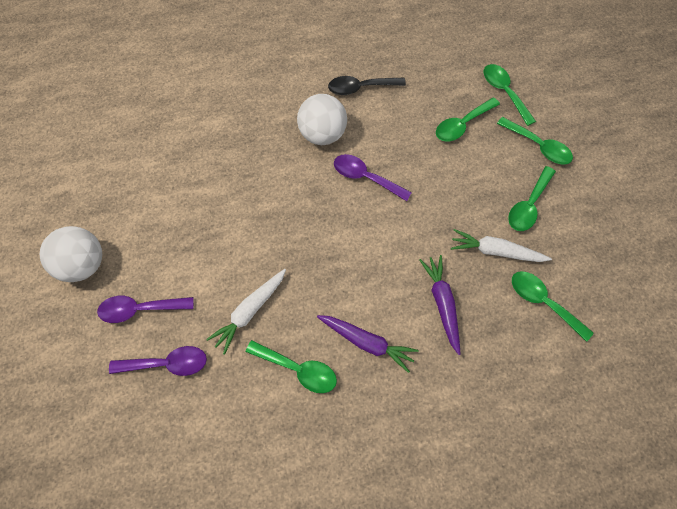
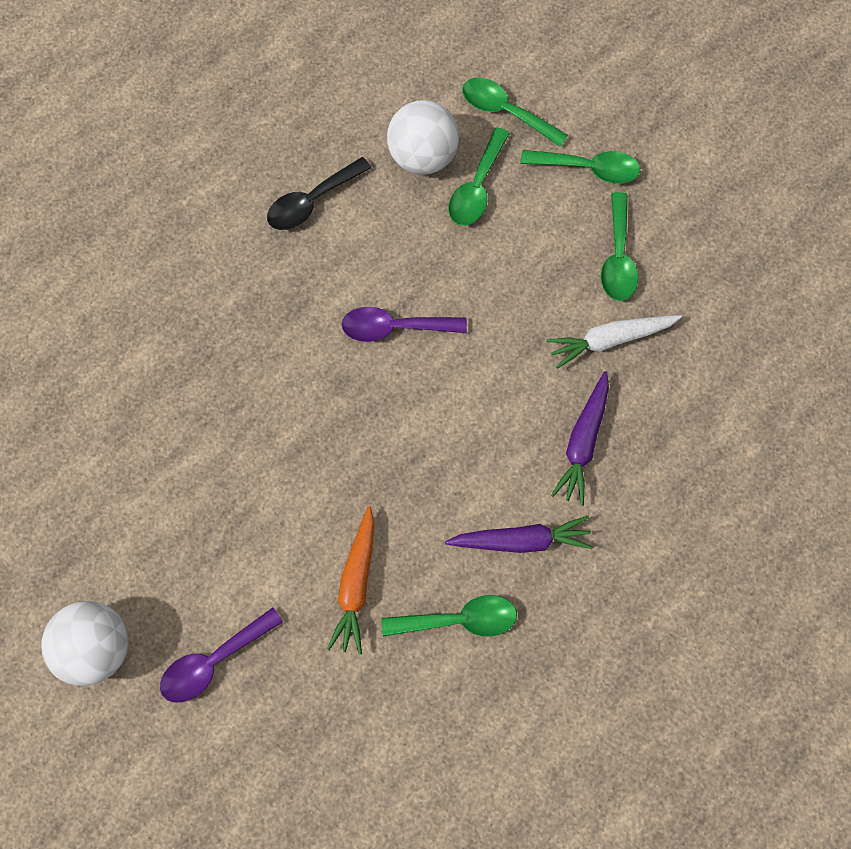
camera: 30 degrees left, 5 degrees up
(167, 363) = (294, 707): purple spoon -> none
(250, 311) = (356, 584): white carrot -> orange carrot
(322, 134) = (301, 296): white ball -> white ball (423, 156)
(442, 303) = (583, 442): purple carrot -> purple carrot turned 120 degrees counterclockwise
(543, 302) = (698, 375): green spoon -> none

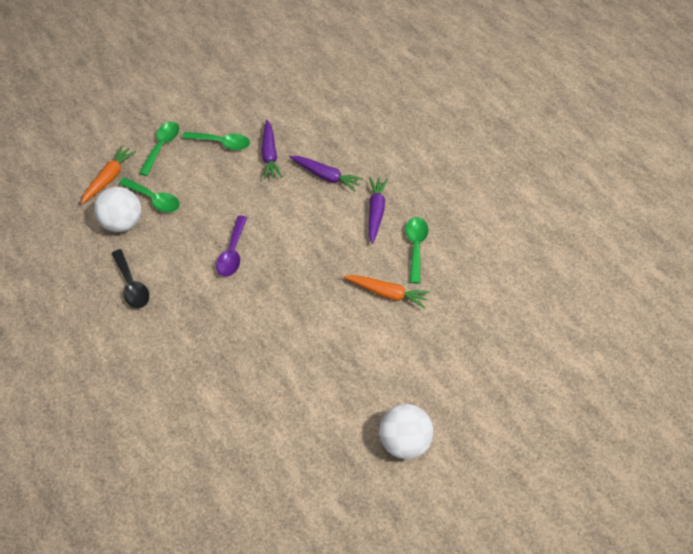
camera: 80 degrees left, 15 degrees down
(213, 661) = (422, 373): purple spoon -> none
(505, 111) = (109, 178): green spoon -> orange carrot
(610, 340) = (270, 154): white carrot -> purple carrot

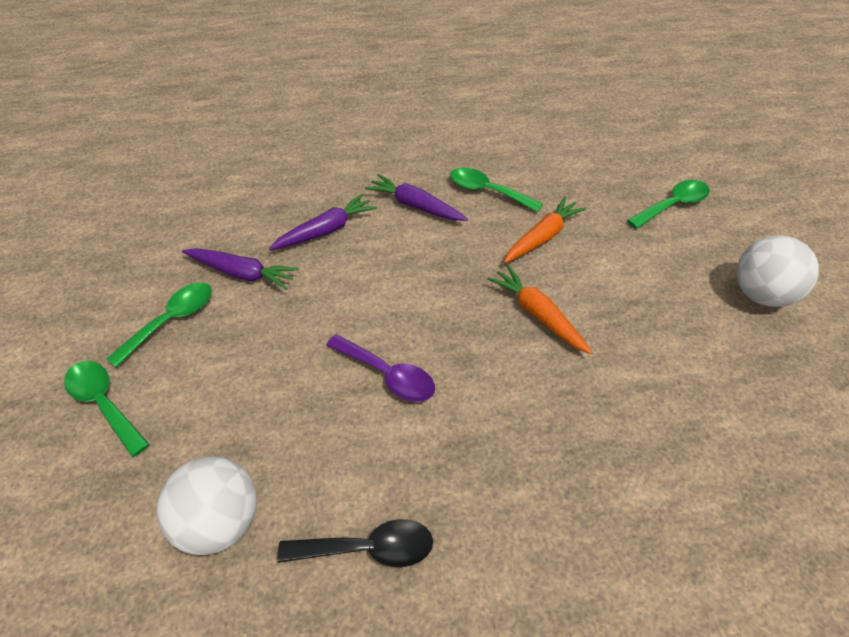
camera: 65 degrees left, 5 degrees down
(109, 178) = (99, 513): orange carrot -> orange carrot (537, 314)
(154, 199) = (207, 451): green spoon -> green spoon (673, 205)

